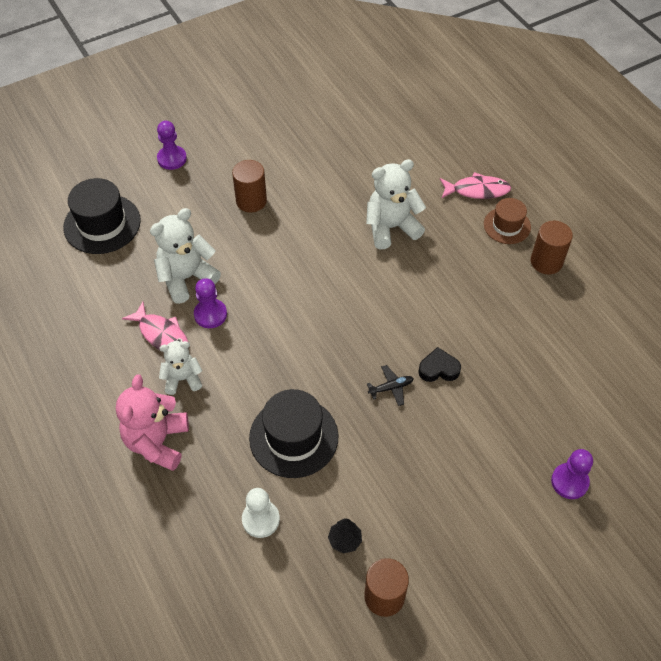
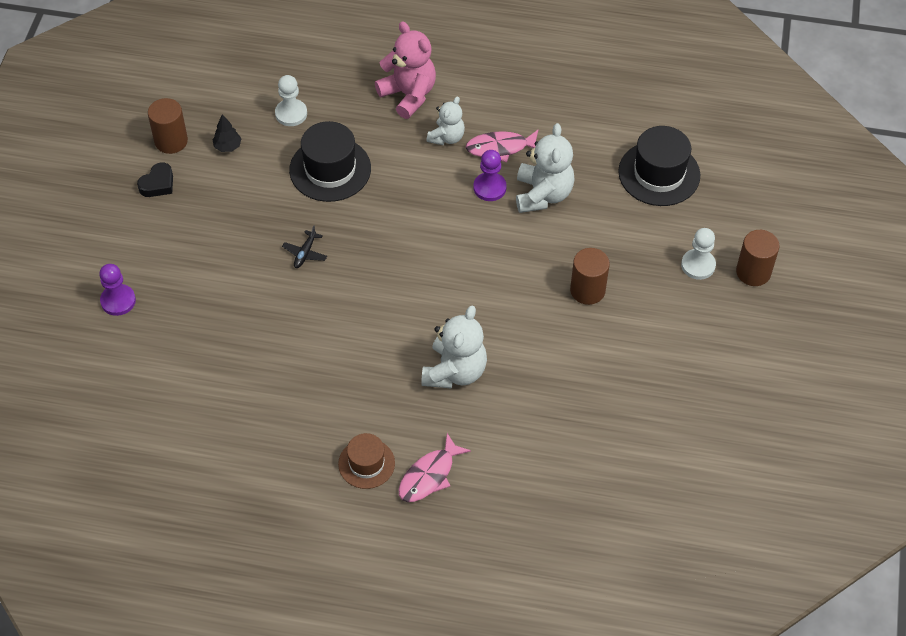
camera: 130 degrees right, 0 degrees up
(172, 159) = (698, 265): purple pawn -> white pawn
(438, 369) = (287, 295): black heart -> black heart (158, 184)
(546, 262) = (299, 459): brown cylinder -> brown cylinder (753, 272)

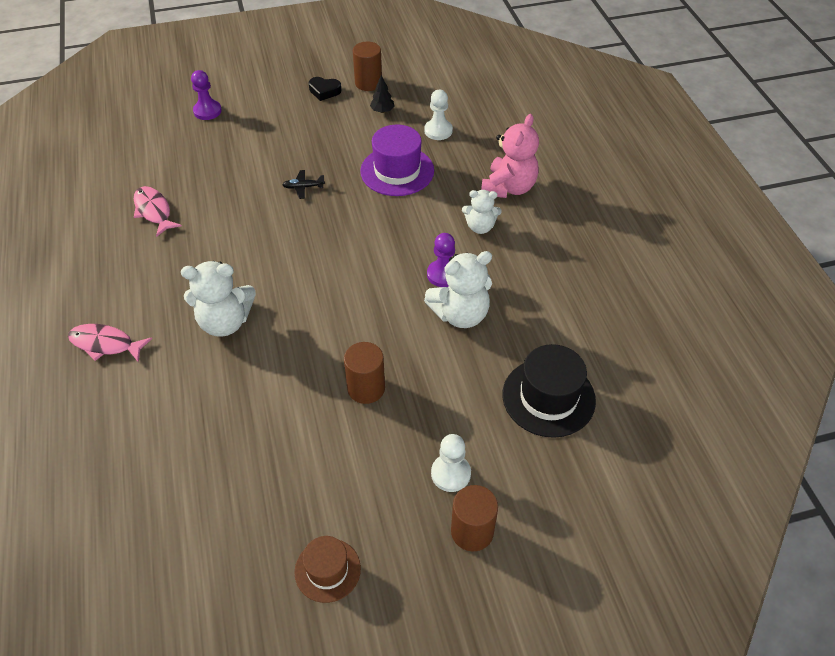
camera: 65 degrees right, 5 degrees down
(330, 169) = (397, 171): black hat -> purple hat
(366, 463) = (105, 298): brown hat -> brown hat (327, 570)
(500, 148) = (494, 266): pink fish -> pink fish (154, 211)

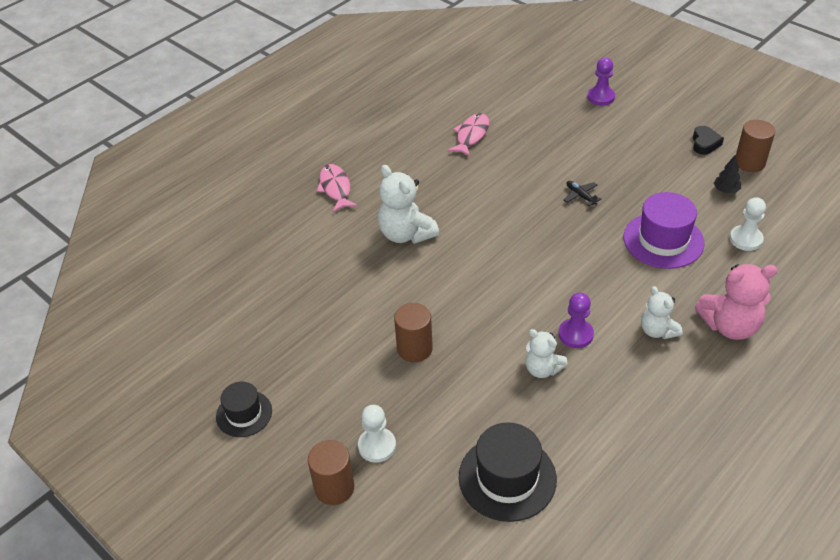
camera: 60 degrees right, 5 degrees down
(324, 91) = (705, 143): black heart -> black heart turned 150 degrees counterclockwise
(327, 570) = (244, 413): brown hat -> black hat
(460, 314) = (542, 369): white teddy bear -> white teddy bear, size x0.62

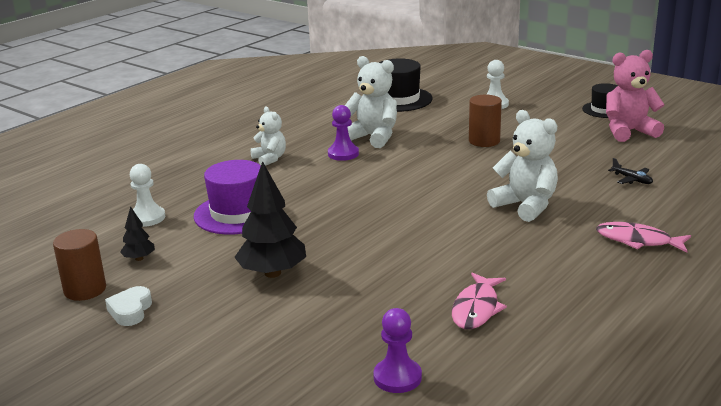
camera: 175 degrees right, 20 degrees down
(334, 488) = (516, 91): brown cylinder -> none
(335, 188) = (638, 241): pink fish -> pink fish turned 135 degrees clockwise
(542, 369) = (373, 137): white teddy bear -> white teddy bear, size x1.61
(580, 196) = (322, 246): black plane -> black plane (632, 180)
(601, 97) = (263, 377): purple pawn -> purple pawn (397, 377)
(614, 171) = (273, 273): none -> black tree
(705, 143) = (130, 311): black heart -> white heart
(730, 326) = (204, 164): pink teddy bear -> pink teddy bear (628, 132)

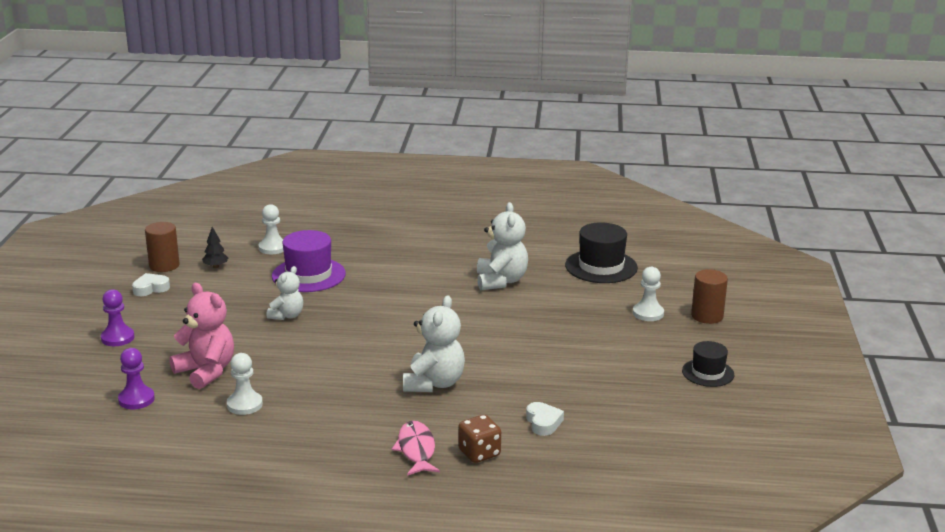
camera: 55 degrees right, 0 degrees up
(270, 159) = (411, 255): white teddy bear -> white teddy bear (287, 316)
(273, 273) = (233, 316): black tree -> none
(343, 154) = (453, 279): purple pawn -> purple pawn (117, 338)
(476, 308) = (244, 404): pink fish -> white pawn
(484, 141) = (551, 331): brown cylinder -> brown cylinder (707, 316)
(628, 132) = (663, 398): pink teddy bear -> pink teddy bear (206, 371)
(632, 180) = (543, 422): black plane -> white heart
(663, 216) = (479, 453): none -> brown dice

